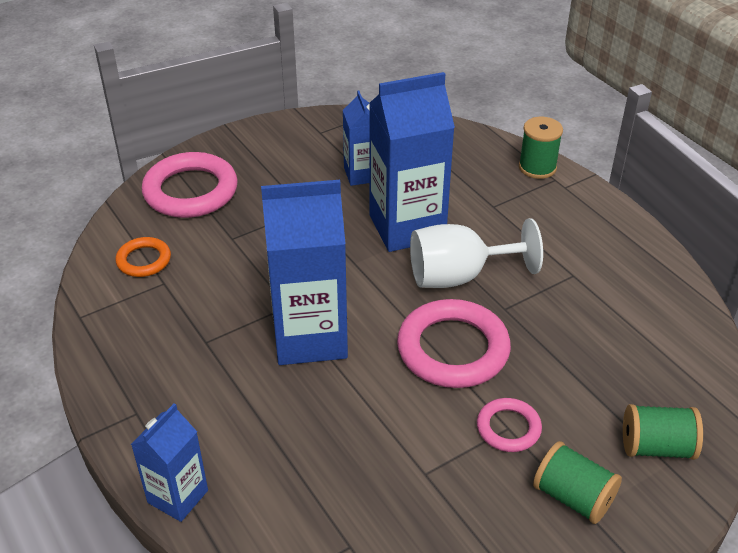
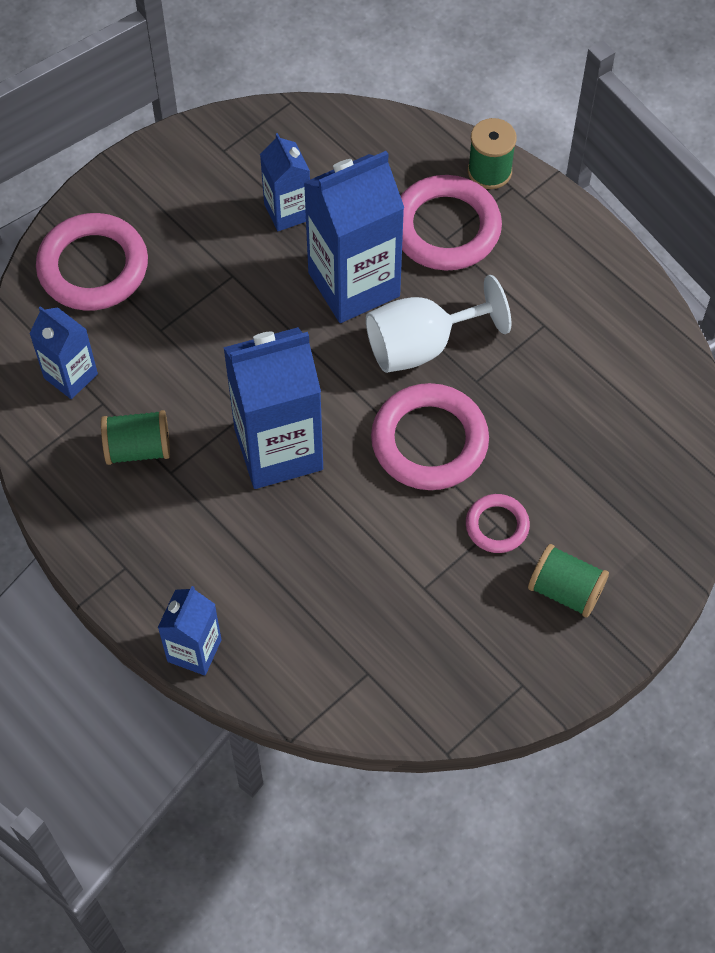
camera: 10 degrees left, 20 degrees up
(144, 260) = (70, 376): orange ring -> blue carton
(494, 199) = (446, 228): none -> pink ring
(656, 447) = (640, 524): green spool -> green spool (138, 448)

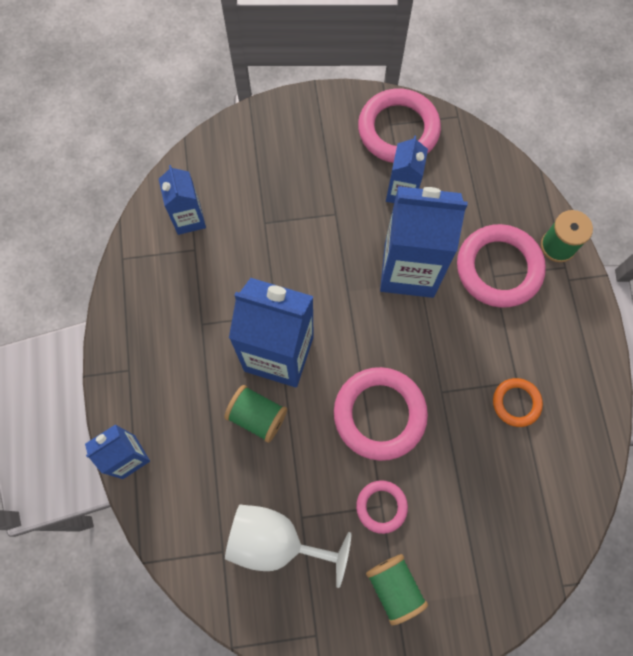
camera: 35 degrees right, 10 degrees up
(93, 267) = (254, 154): pink ring -> pink ring (398, 130)
(138, 448) = (193, 294): green spool -> green spool (257, 416)
(421, 345) = (423, 342): white goblet -> white goblet (276, 541)
(557, 345) = (516, 403): none -> orange ring

